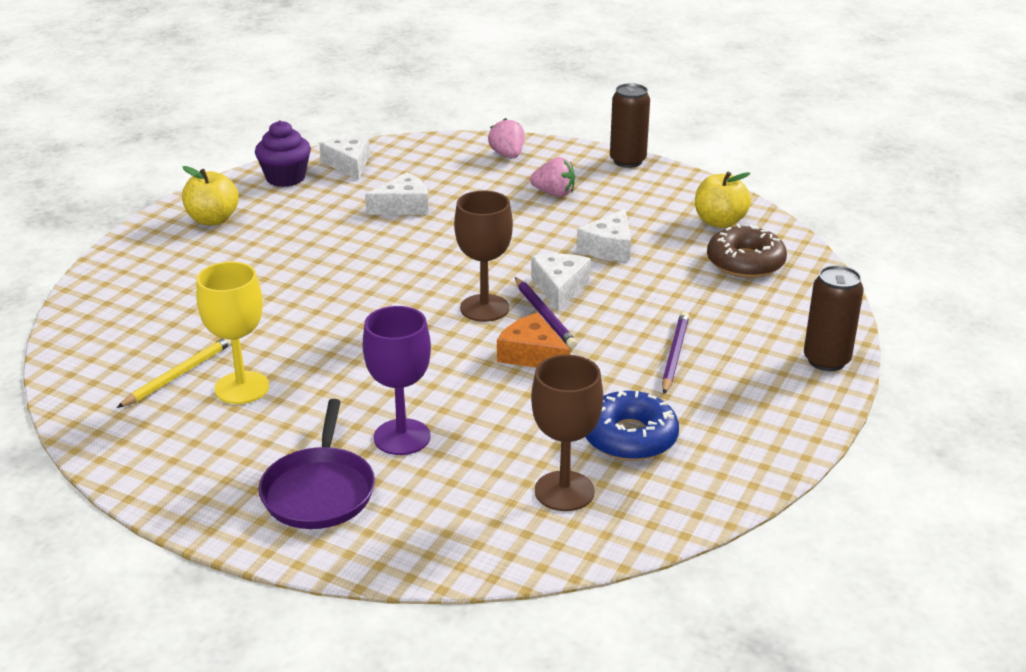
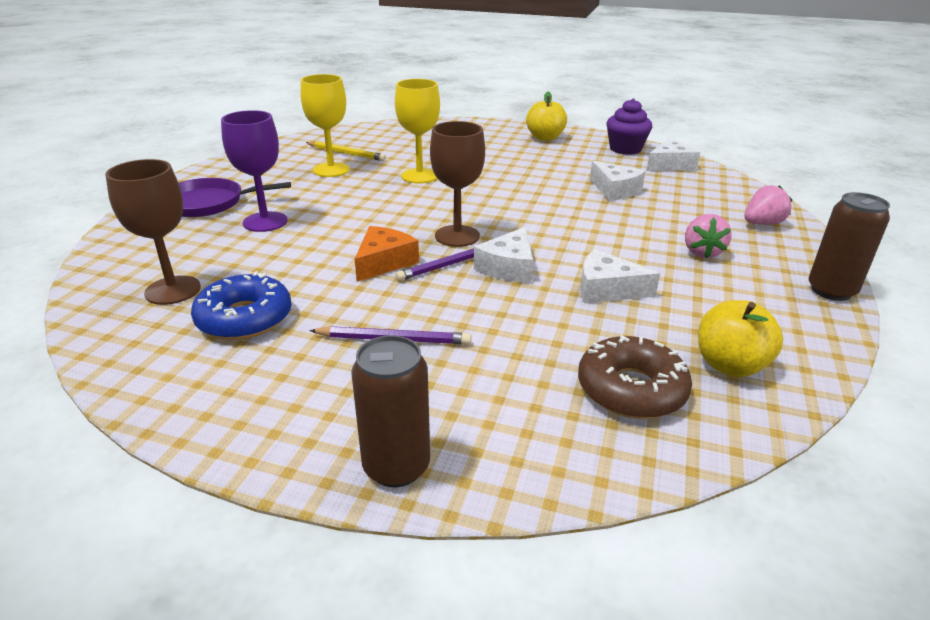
camera: 80 degrees right, 0 degrees up
(301, 320) = (419, 176): none -> yellow goblet
(559, 287) = (508, 267): white cheese -> white cheese turned 120 degrees clockwise

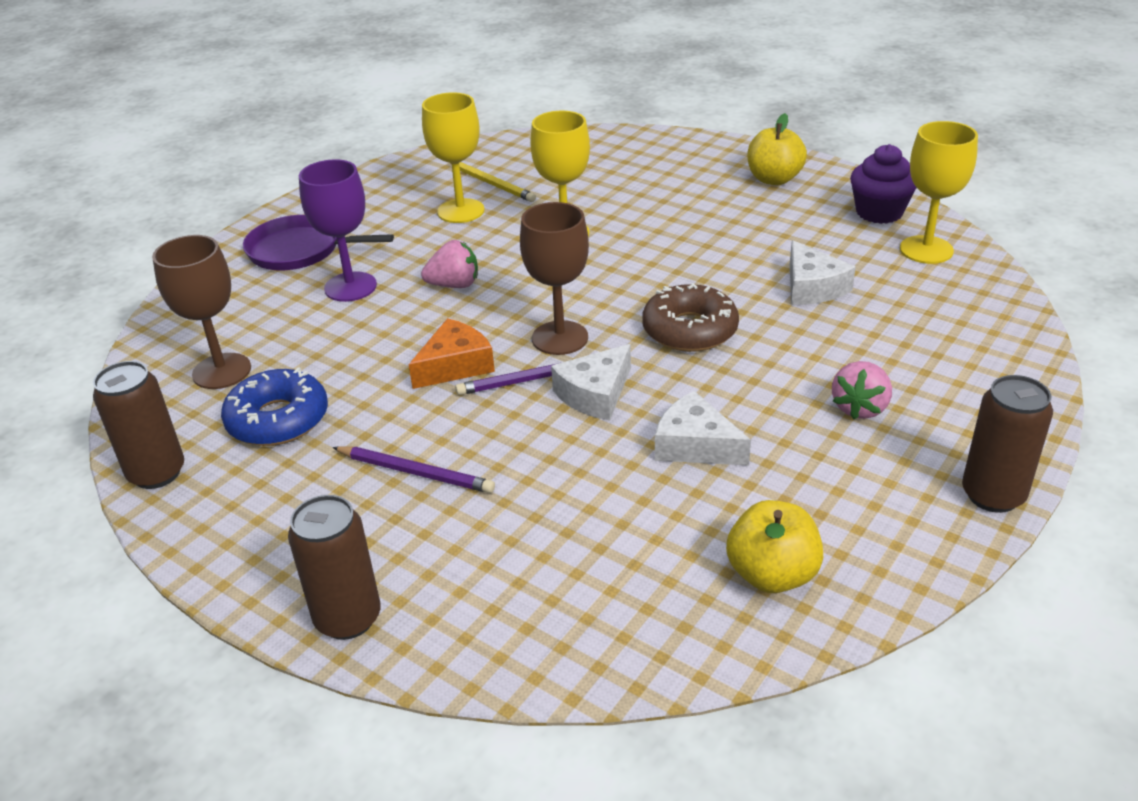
camera: 20 degrees right, 5 degrees up
(138, 377) = (157, 473): none -> brown can
(631, 389) = (635, 582): brown donut -> brown donut (690, 330)
(670, 165) = (926, 250): white cheese -> yellow goblet
(762, 223) = (984, 372): pink strawberry -> pink strawberry (454, 285)

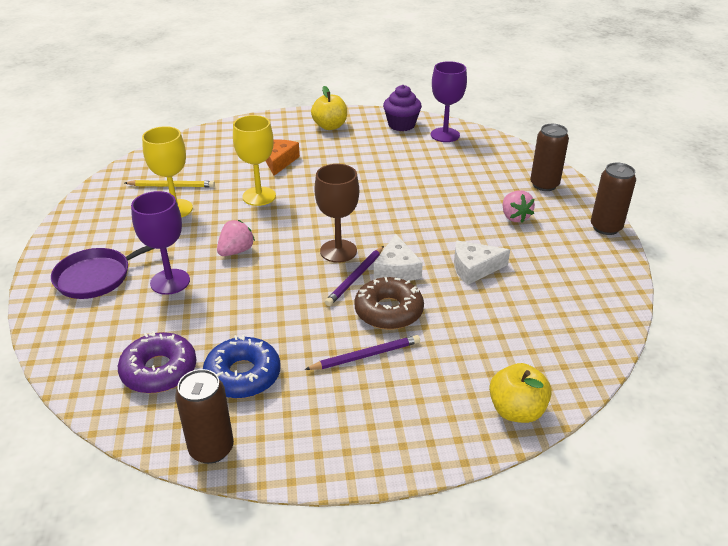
camera: 45 degrees left, 0 degrees up
(222, 371) = (159, 371): brown goblet -> purple donut
(348, 618) = (440, 443): brown can -> brown can (544, 185)
(455, 365) = (303, 292): orange cheese -> orange cheese (278, 161)
(690, 330) = (396, 217): brown donut -> brown donut (388, 311)
(772, 575) = (579, 304): yellow apple -> yellow apple (516, 411)
(812, 287) = (421, 172): white cheese -> none
(926, 250) = (445, 135): yellow goblet -> purple goblet

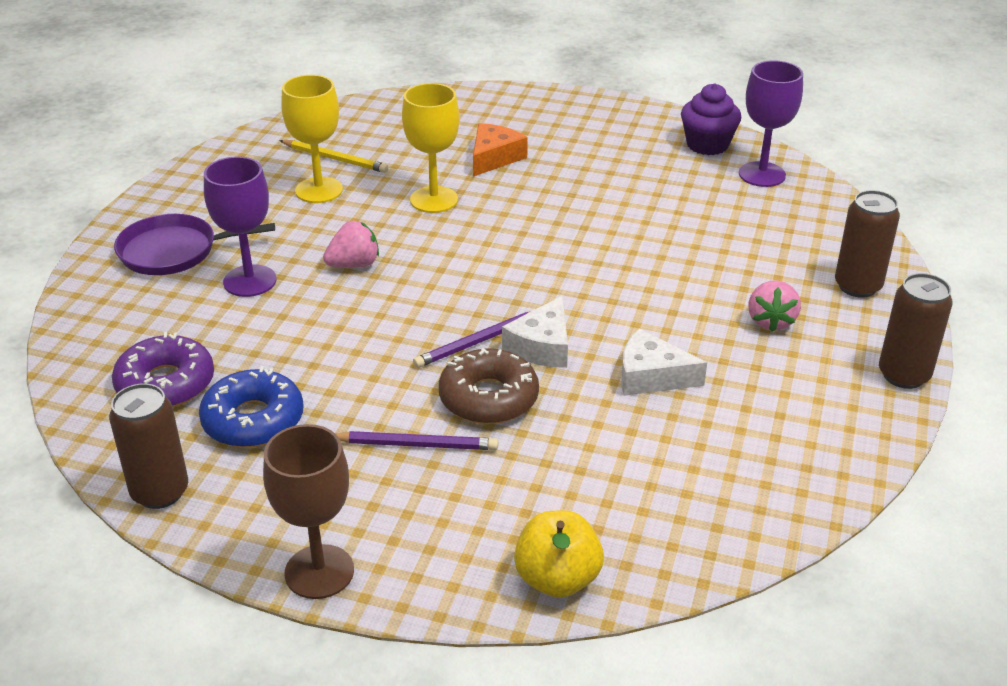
camera: 25 degrees right, 0 degrees up
(330, 126) = (601, 124): yellow apple -> none
(338, 251) = (483, 300): brown goblet -> brown goblet (319, 572)

